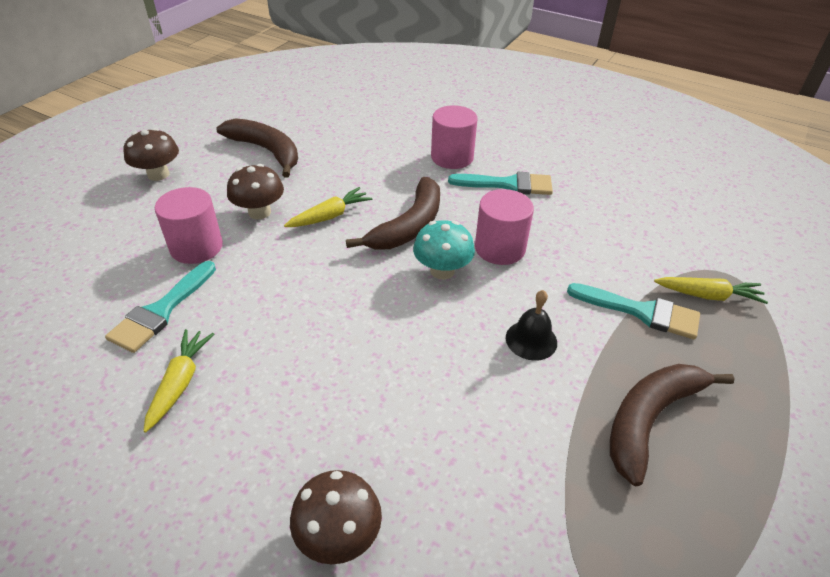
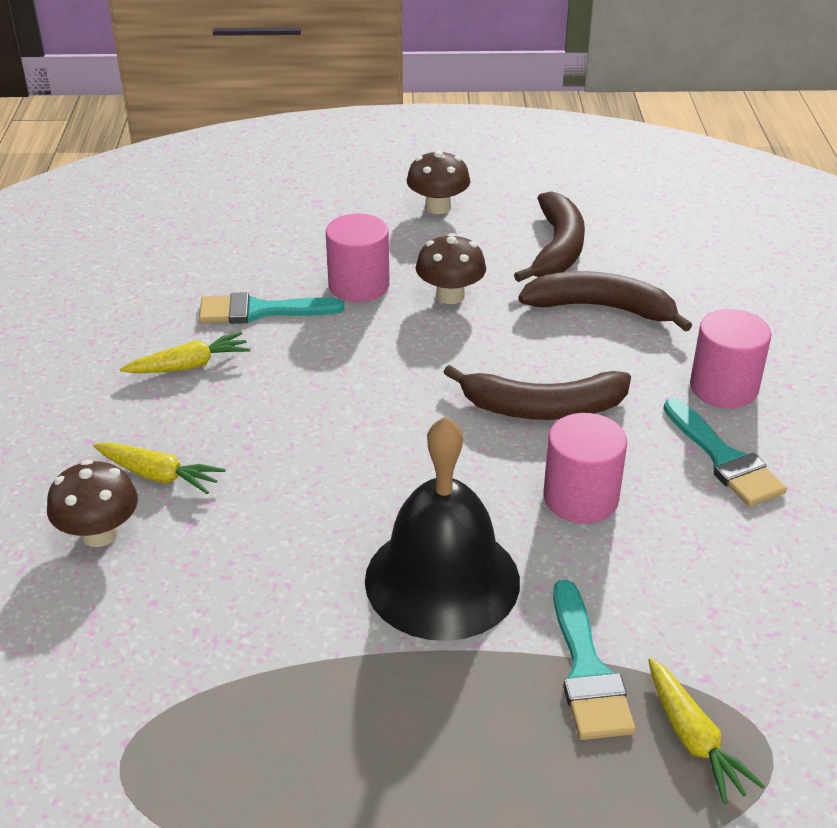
camera: 60 degrees right, 5 degrees down
(330, 216) = (496, 344): yellow carrot -> yellow carrot (159, 476)
(442, 270) = (490, 465): turquoise mushroom -> none
(531, 340) = (442, 580): black bell -> black bell, size x2.20
(650, 419) = (399, 725): brown banana -> brown banana (601, 308)

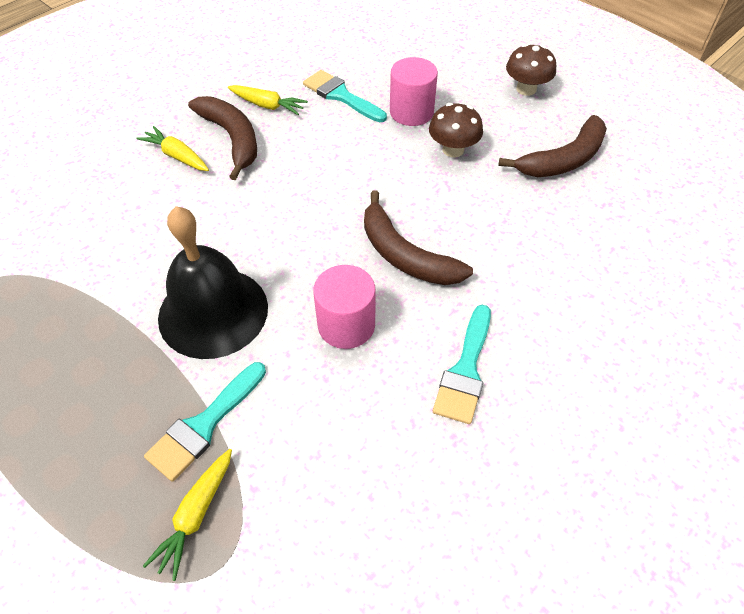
camera: 45 degrees right, 15 degrees up
(99, 534) = (117, 167): brown mushroom -> none
(159, 476) = (177, 156): yellow carrot -> yellow carrot turned 150 degrees clockwise
(601, 308) = (534, 217): brown banana -> brown banana (232, 139)
(723, 387) = (537, 325): pink cylinder -> none

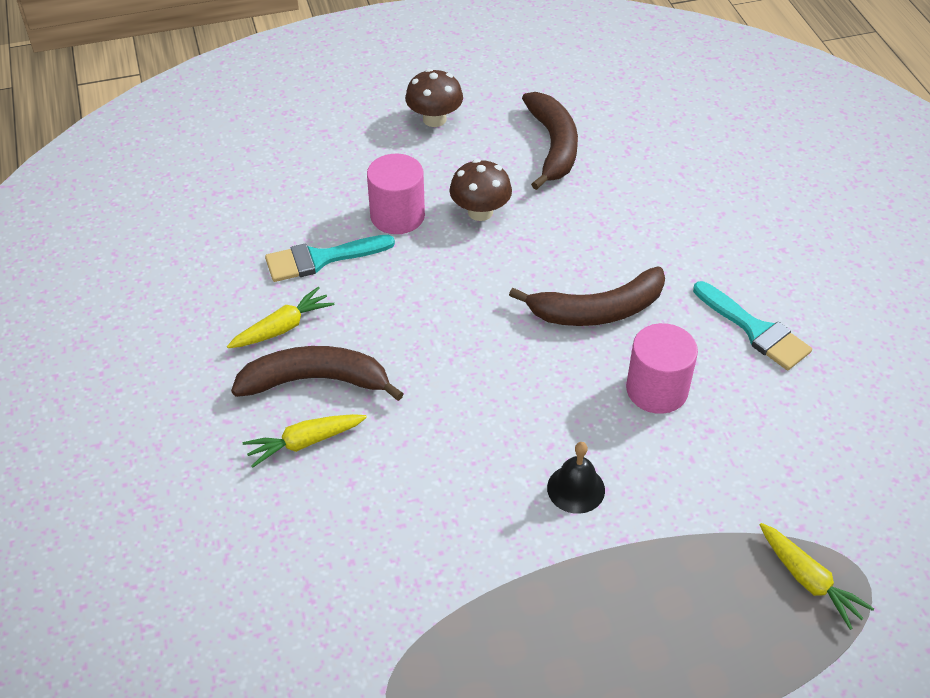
camera: 60 degrees left, 5 degrees down
(204, 425) = (714, 543): turquoise brush -> none
(213, 312) = (576, 488): black bell -> black bell, size x0.45

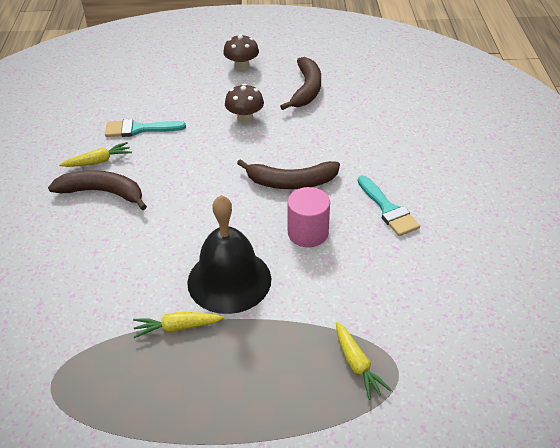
camera: 15 degrees right, 5 degrees down
(304, 443) = (79, 224): yellow carrot -> yellow carrot (177, 327)
(397, 216) = (195, 113): pink cylinder -> none
(576, 488) = (229, 280): black bell -> black bell, size x2.20

